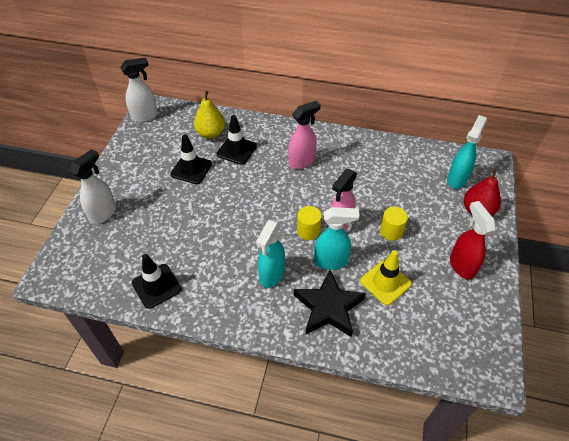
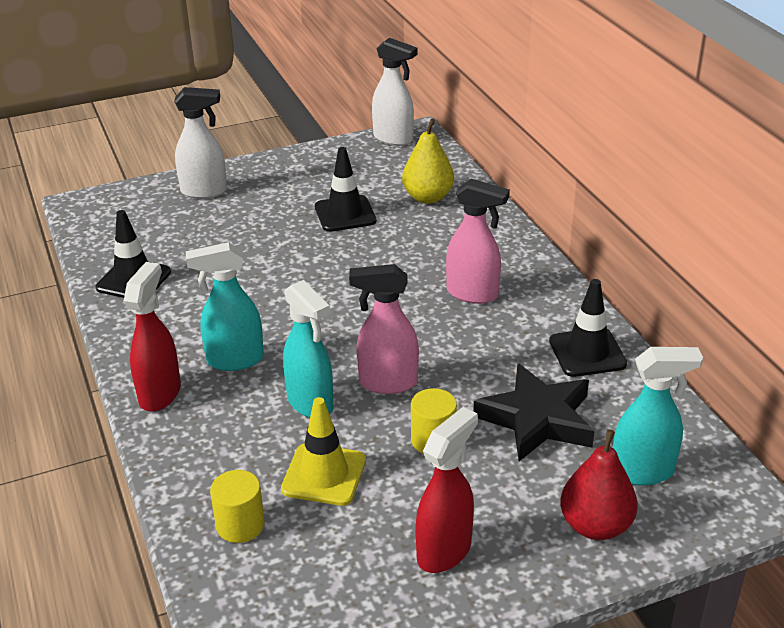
camera: 55 degrees right, 15 degrees down
(236, 150) = (423, 231): black traffic cone -> black traffic cone (587, 353)
(271, 320) = (160, 393): none -> red spray bottle
(308, 231) = (345, 358): yellow cylinder -> yellow cylinder (240, 525)
(328, 307) = (226, 436): black star -> black star (537, 419)

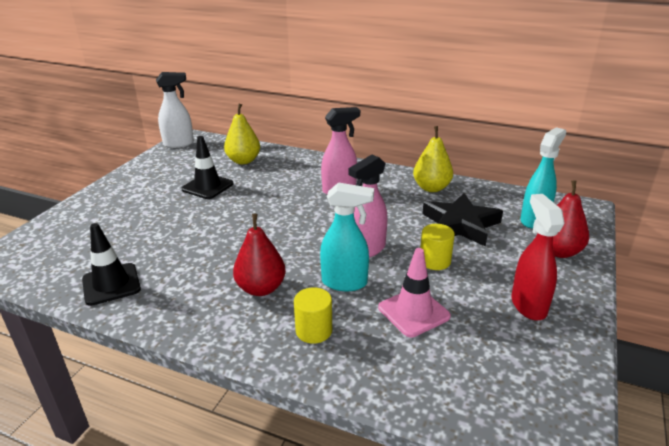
camera: 45 degrees left, 5 degrees down
(160, 393) = (241, 335): red spray bottle -> none
(204, 191) = (89, 214): white spray bottle -> none
(234, 360) = (261, 288): turquoise spray bottle -> red pear
(240, 525) = (417, 371): yellow cylinder -> yellow cylinder (314, 331)
(324, 475) = (413, 312): yellow traffic cone -> pink traffic cone
(587, 353) = (431, 188): black traffic cone -> yellow pear

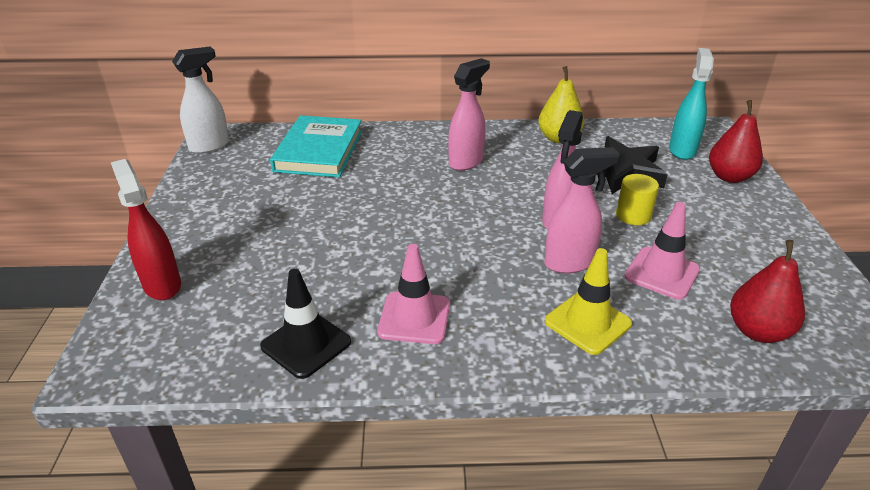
camera: 25 degrees left, 5 degrees up
(194, 288) = (414, 318): none -> pink traffic cone
(207, 186) = (305, 193): black traffic cone -> none
(243, 161) = (319, 151): yellow pear -> turquoise book
(261, 288) = (489, 295): red pear -> red pear (758, 331)
(314, 331) = (587, 323): yellow cylinder -> yellow traffic cone
(345, 283) = (570, 263): turquoise spray bottle -> pink spray bottle
(528, 305) = (750, 236): red spray bottle -> red spray bottle (162, 285)

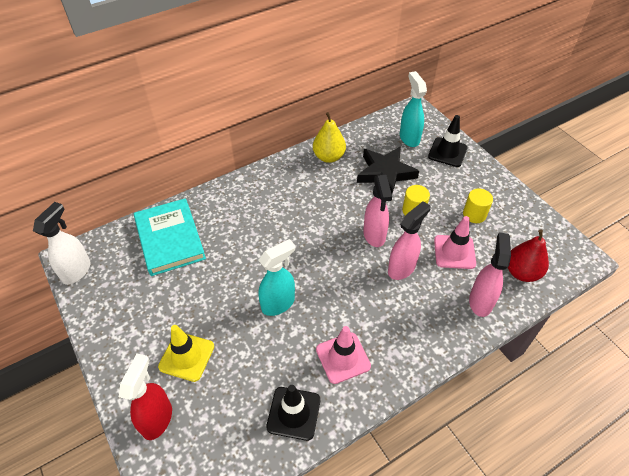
camera: 30 degrees left, 15 degrees up
(162, 285) = (157, 419): red spray bottle -> red spray bottle turned 75 degrees clockwise
(383, 240) = (278, 303): none -> turquoise spray bottle
(466, 162) = (283, 205): pink spray bottle -> pink spray bottle (480, 301)
(587, 323) = (438, 310): yellow traffic cone -> yellow traffic cone (186, 356)
(724, 246) = (474, 214): none -> yellow cylinder
(729, 177) = (447, 152): red pear -> black traffic cone

